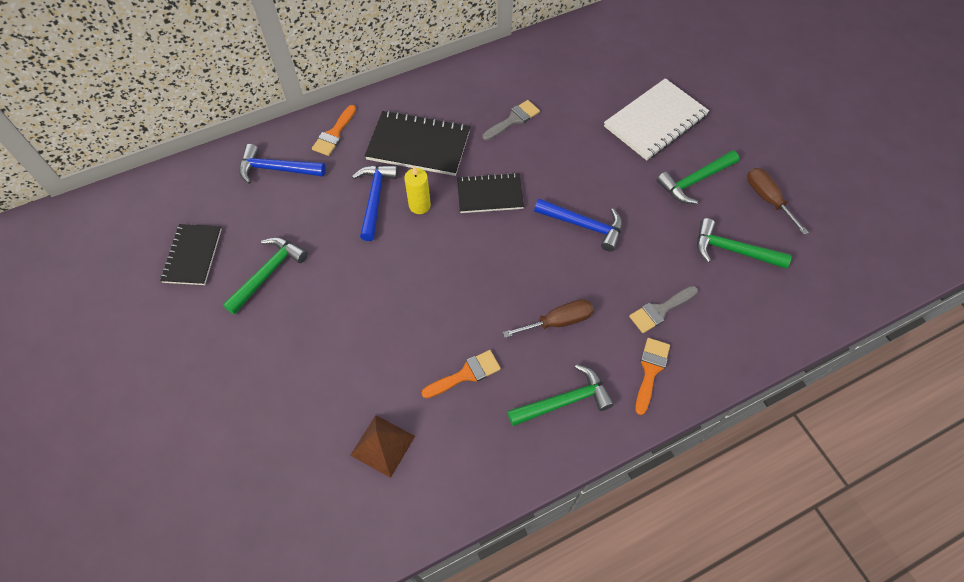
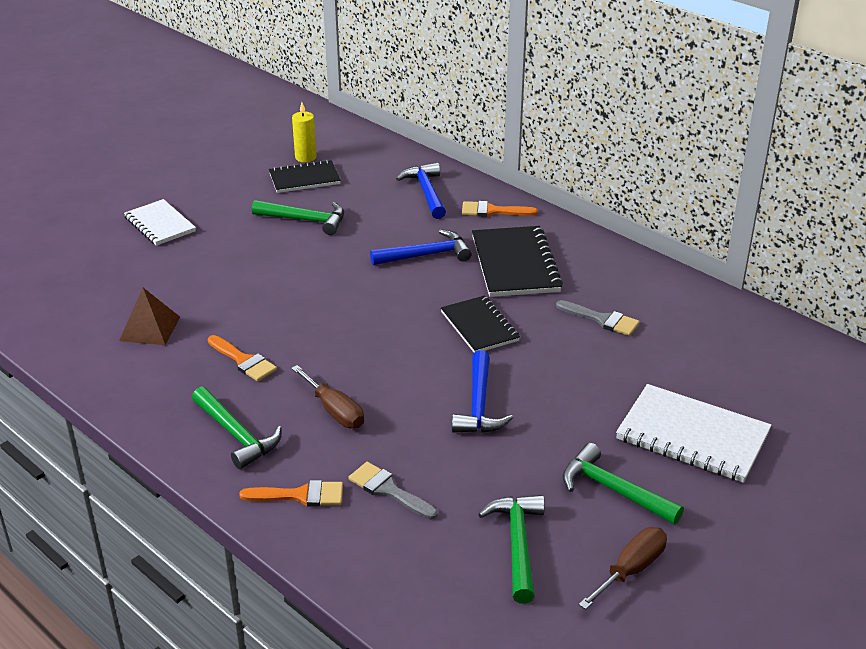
camera: 70 degrees right, 25 degrees down
(200, 404) = (160, 224): none -> white notebook
(419, 205) = (435, 284): yellow candle -> yellow candle (305, 157)

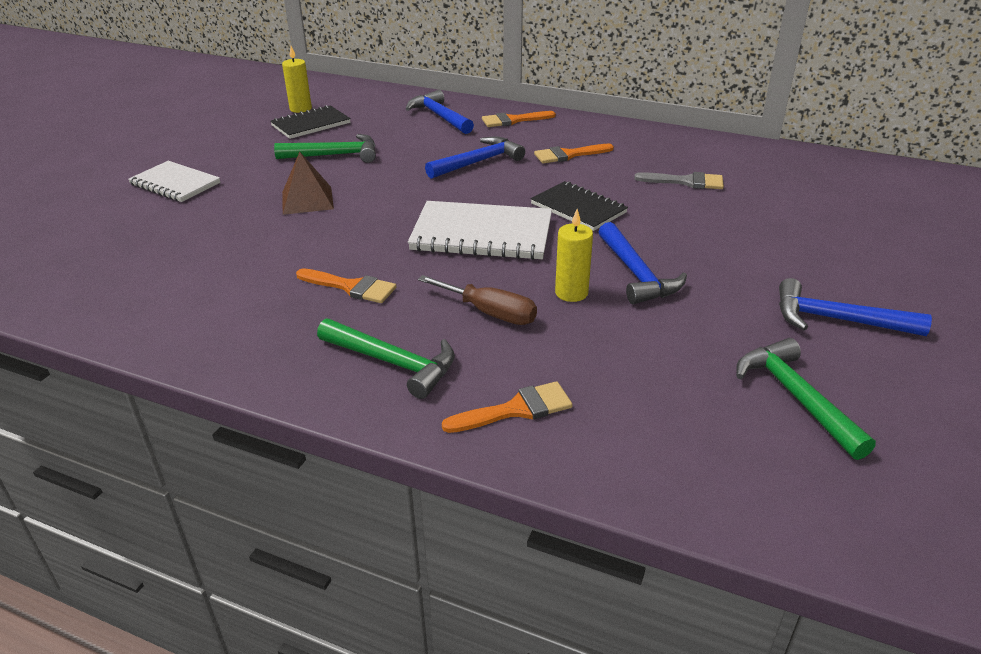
camera: 20 degrees left, 0 degrees up
(150, 328) = (218, 278): brown pyramid -> brown pyramid (307, 200)
(388, 490) = (612, 378): grey brush -> none
(411, 409) = (571, 293): none -> yellow candle
(515, 264) = (568, 155): black notebook -> orange brush
(613, 490) = (836, 320): green hammer -> blue hammer
(631, 569) = (929, 391): brown screwdriver -> none
(692, 436) = (858, 256): white notebook -> white notebook (482, 234)

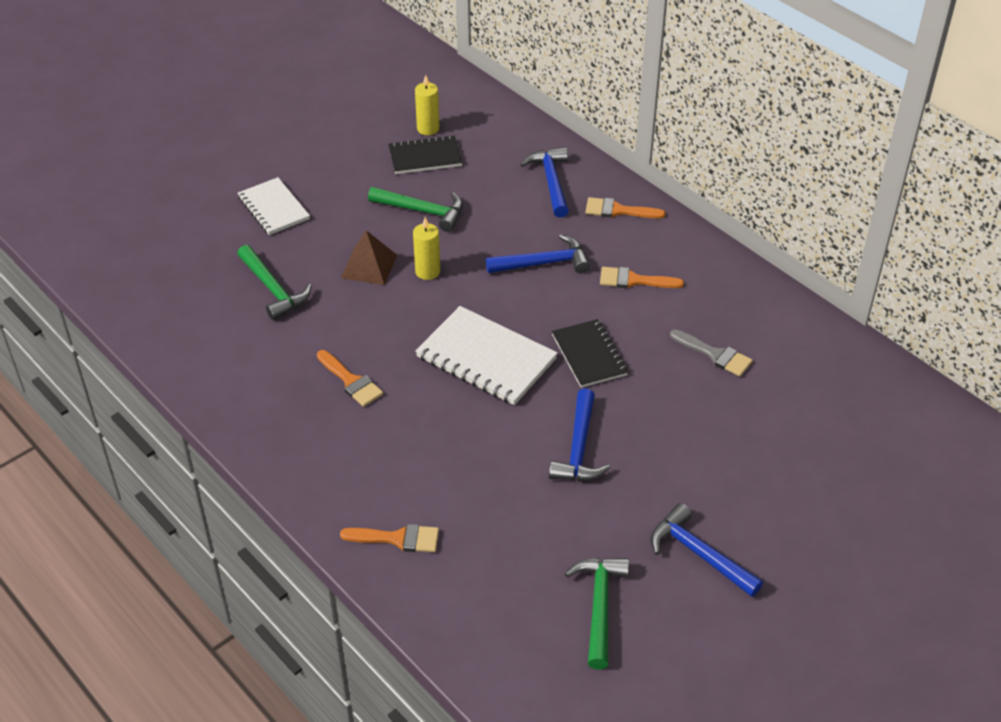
camera: 25 degrees right, 10 degrees up
(393, 363) = (340, 467): green hammer -> green hammer (273, 289)
(490, 313) = (437, 446): brown screwdriver -> none
(571, 293) = (512, 449): yellow candle -> yellow candle (427, 271)

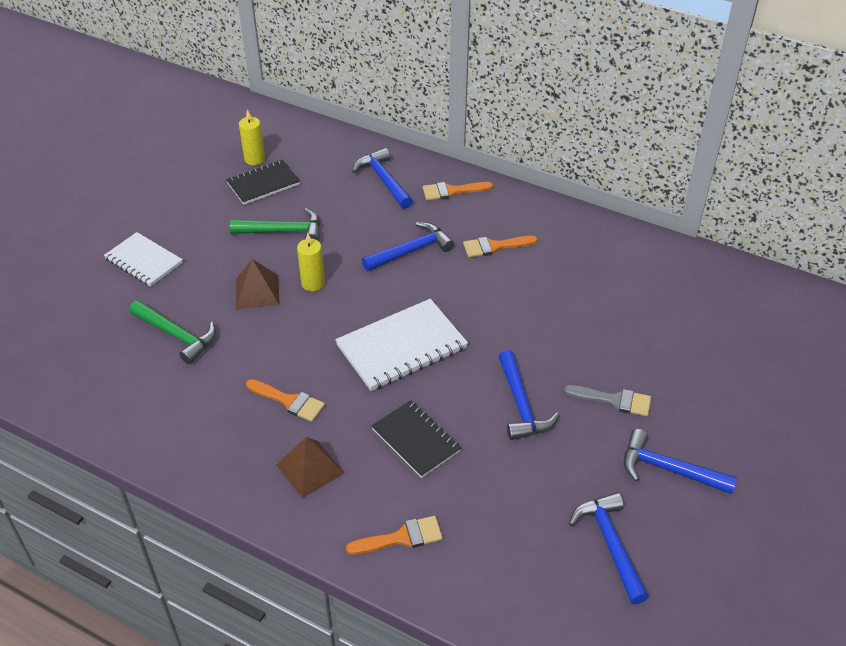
camera: 20 degrees left, 0 degrees up
(341, 450) = (310, 469): none -> brown pyramid
(486, 358) = (401, 347): white notebook -> white notebook turned 45 degrees counterclockwise
(589, 355) = (489, 320): black notebook -> black notebook (416, 440)
(599, 606) = (610, 544): green hammer -> blue hammer
(715, 354) = (592, 292): grey brush -> grey brush (614, 400)

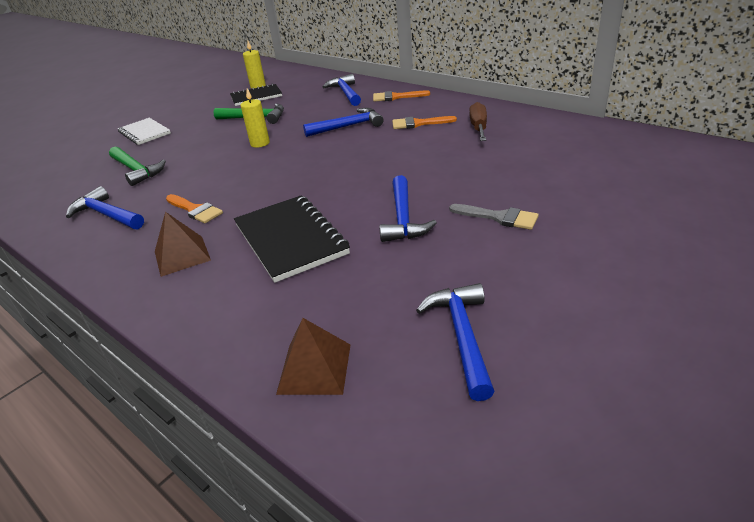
camera: 15 degrees right, 10 degrees down
(257, 292) = (214, 148): brown pyramid -> brown pyramid (314, 368)
(401, 347) = (311, 179): white notebook -> none
(401, 537) = (235, 314): orange brush -> none
(416, 440) = (290, 239): black notebook -> black notebook, size x1.53
(565, 255) = (478, 127): none -> brown screwdriver
(668, 469) = (547, 273): blue hammer -> blue hammer (107, 215)

